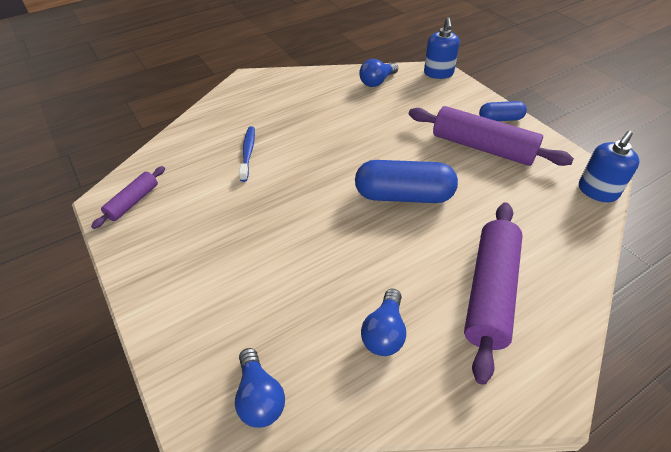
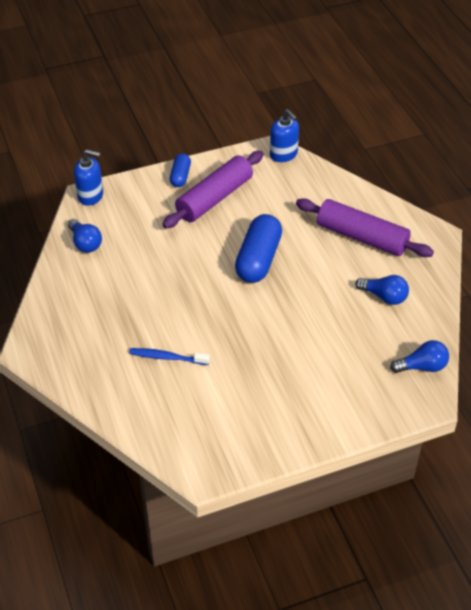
camera: 80 degrees left, 0 degrees up
(133, 202) = (212, 450): purple rolling pin -> none

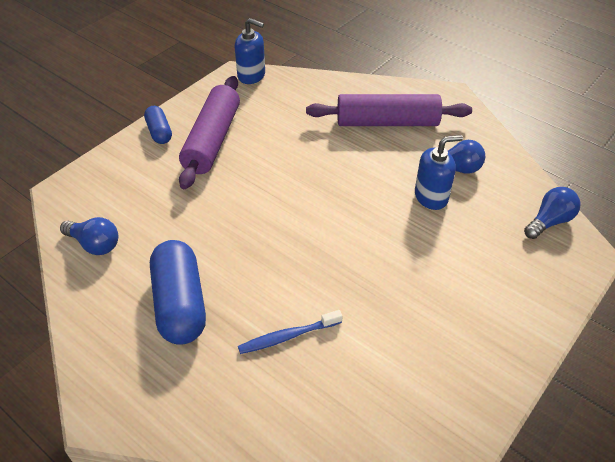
camera: 30 degrees left, 0 degrees up
(90, 196) = (67, 189): blue soap dispenser -> blue soap dispenser (431, 197)
(258, 259) = (305, 183): blue capsule -> blue capsule (180, 304)

